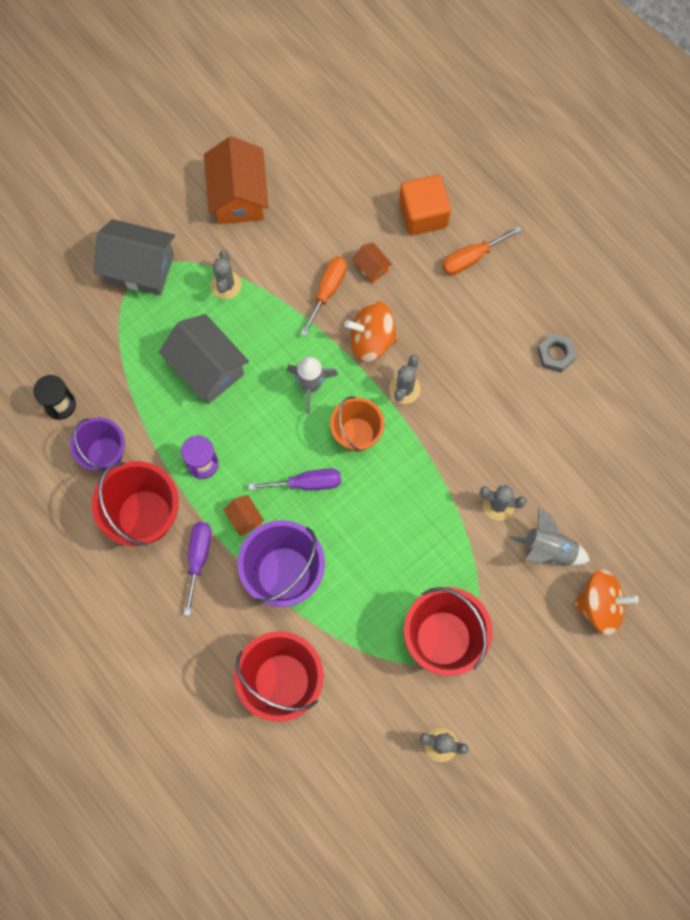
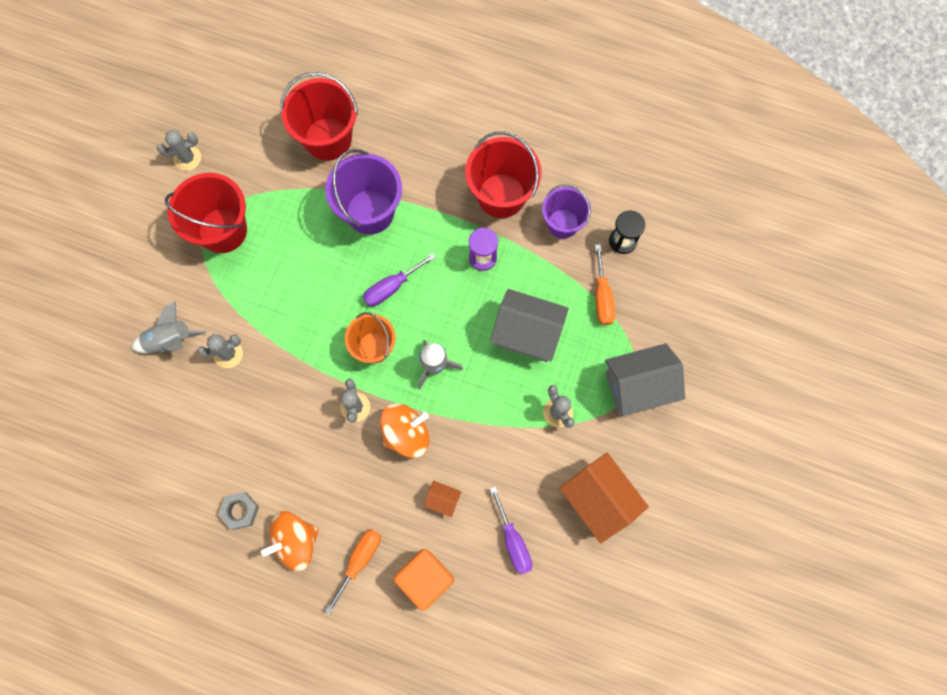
camera: 150 degrees right, 0 degrees up
(198, 558) = (441, 188): purple screwdriver -> purple screwdriver (513, 541)
(245, 518) = (424, 235): orange house -> none
(327, 290) = (469, 457): orange screwdriver -> orange screwdriver (602, 297)
(600, 605) = (109, 319): orange spinning top -> orange spinning top (295, 541)

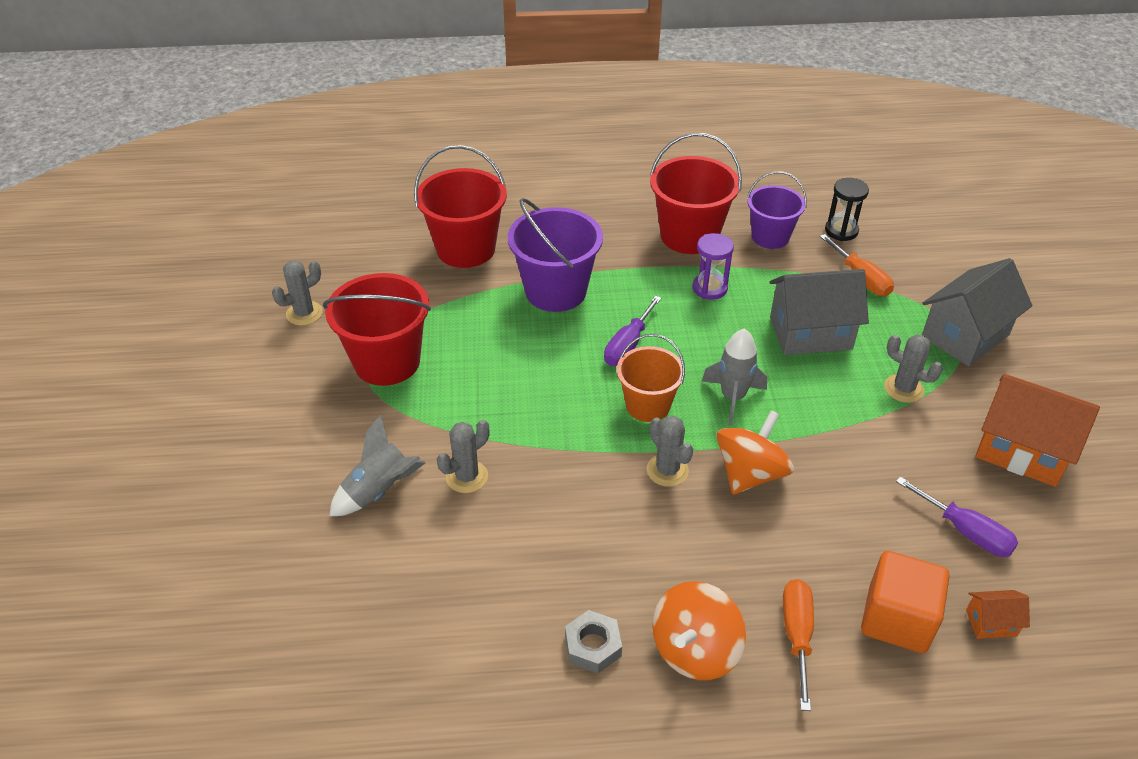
camera: 25 degrees left, 30 degrees down
(443, 500) = (847, 523): orange house -> orange house (991, 623)

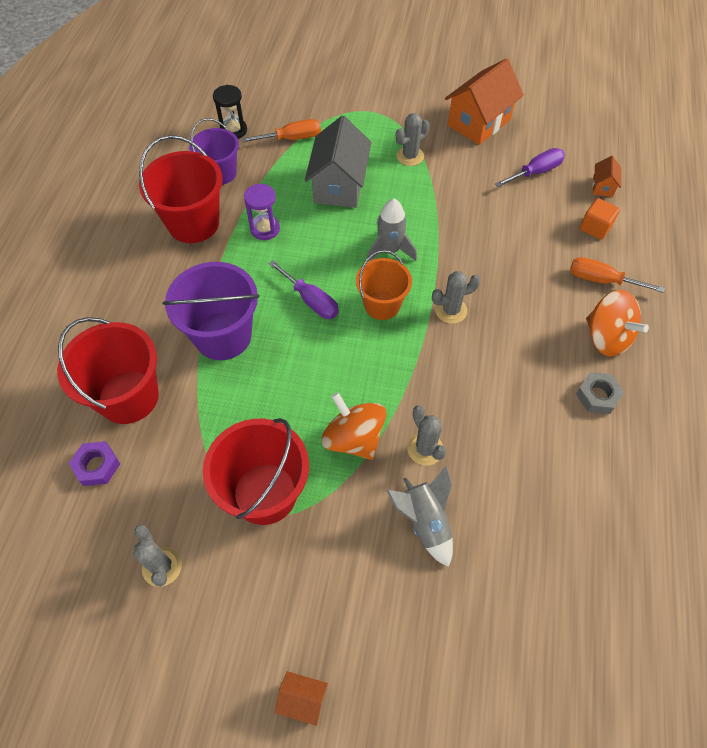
camera: 75 degrees left, 15 degrees up
(192, 431) = (303, 699): none -> orange house
(391, 250) = (97, 466): none -> purple nut
(750, 473) = (465, 263): orange spinning top -> orange spinning top (353, 438)
(897, 619) = (595, 227): orange cube -> orange cube, size x0.62
(965, 336) = (371, 108): grey house -> none

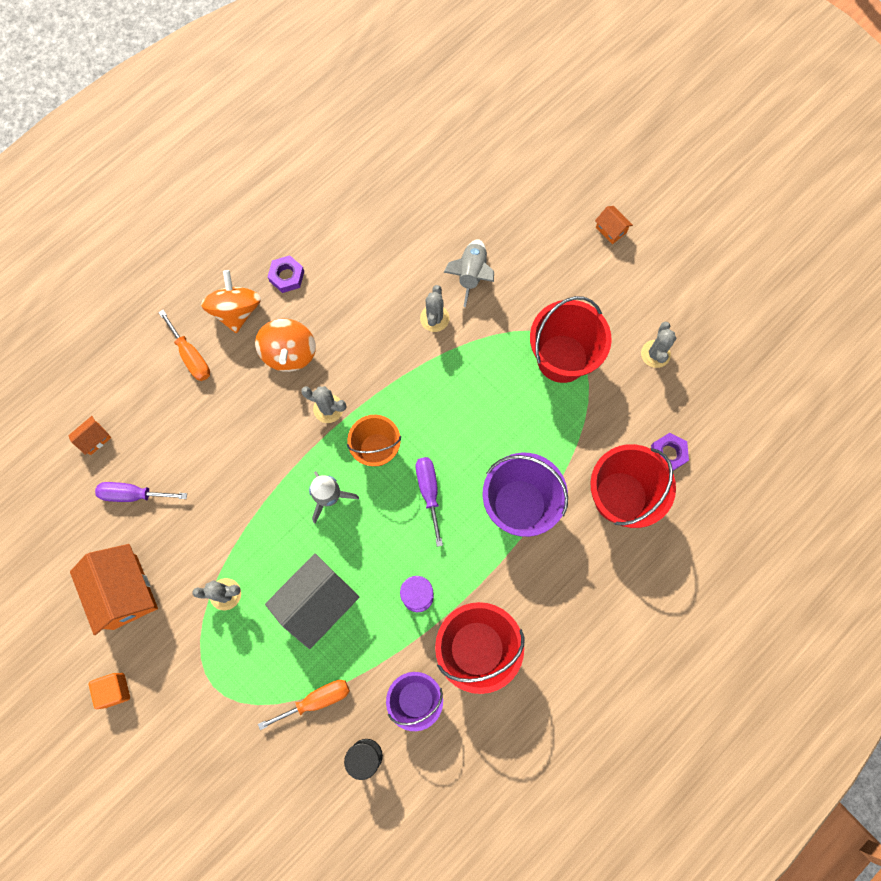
camera: 145 degrees left, 15 degrees up
(292, 138) = (316, 700): orange screwdriver -> orange screwdriver turned 135 degrees clockwise
(353, 438) = (477, 357): orange spinning top -> orange spinning top (289, 353)
(478, 122) = (125, 592): orange house -> orange house turned 75 degrees clockwise
(595, 227) = (145, 404): orange cube -> orange cube (114, 690)
(597, 396) = (287, 276): grey nut -> purple nut

